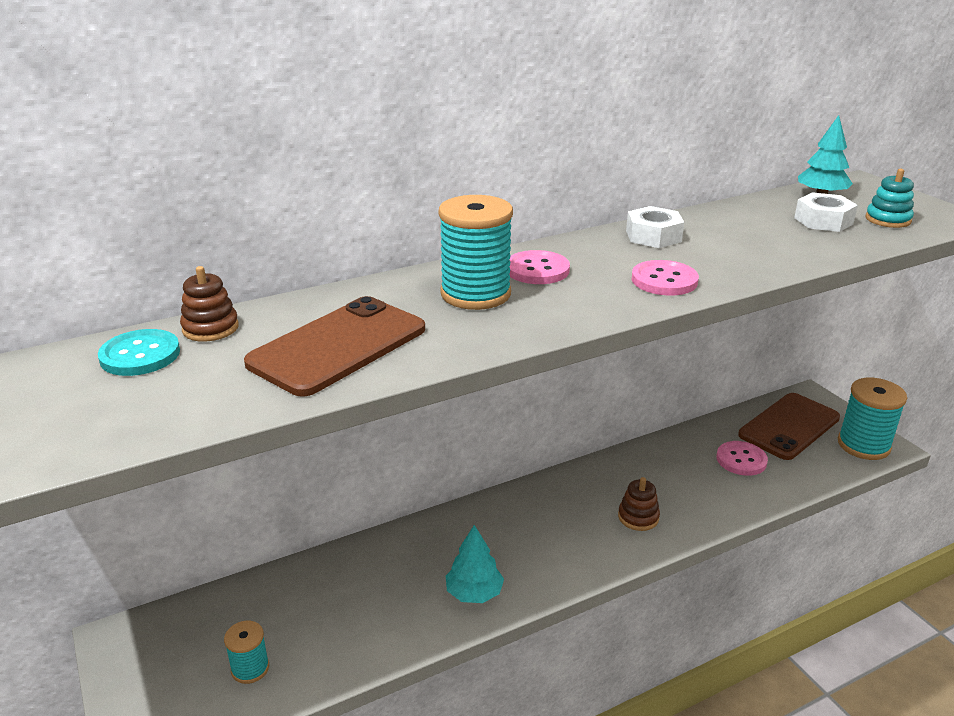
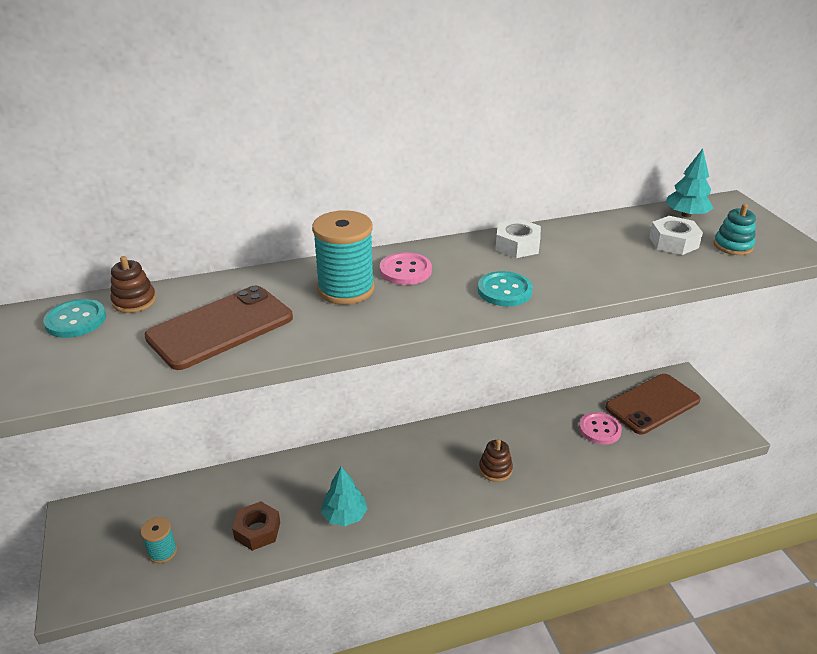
camera: 10 degrees right, 5 degrees up
(369, 625) = (257, 531): none -> brown nut
(664, 280) = (504, 291): pink button -> turquoise button
(863, 445) = (712, 429): turquoise spool -> none

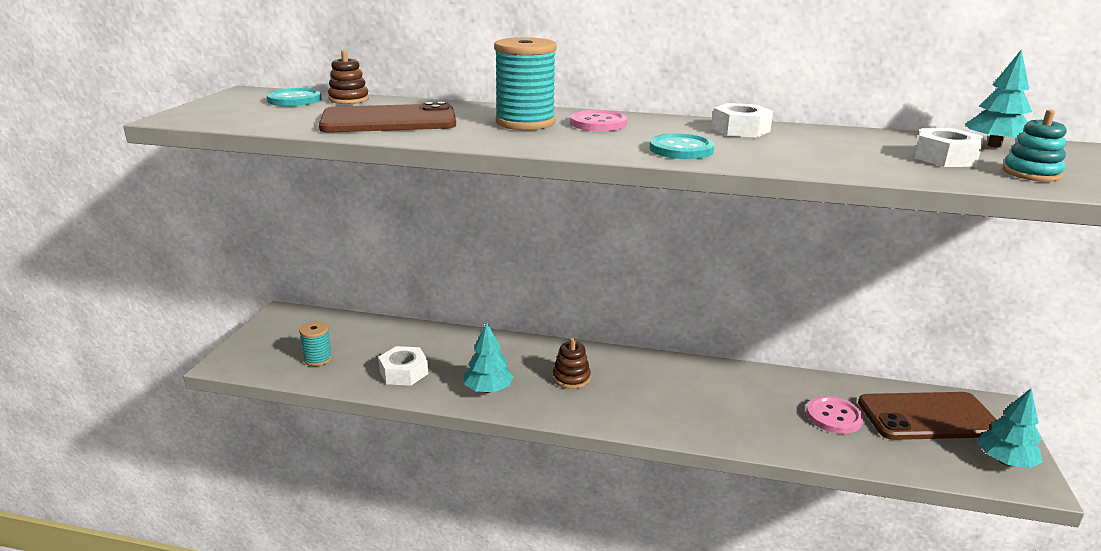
camera: 30 degrees right, 10 degrees down
(257, 531) = (404, 372): brown nut -> white nut
(495, 469) = (674, 408): brown stacking toy -> brown stacking toy (571, 378)
(713, 423) = (1005, 461): none -> turquoise tree

